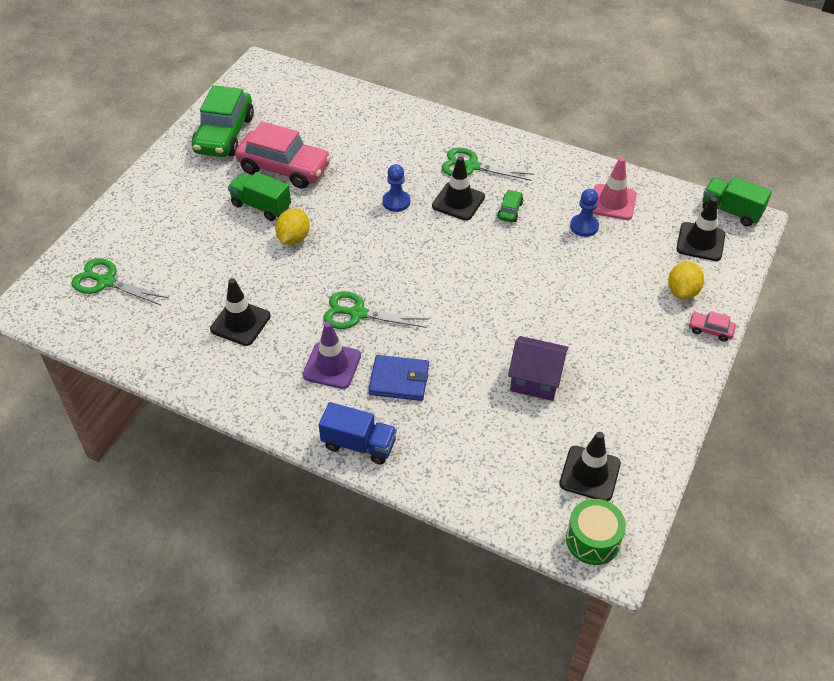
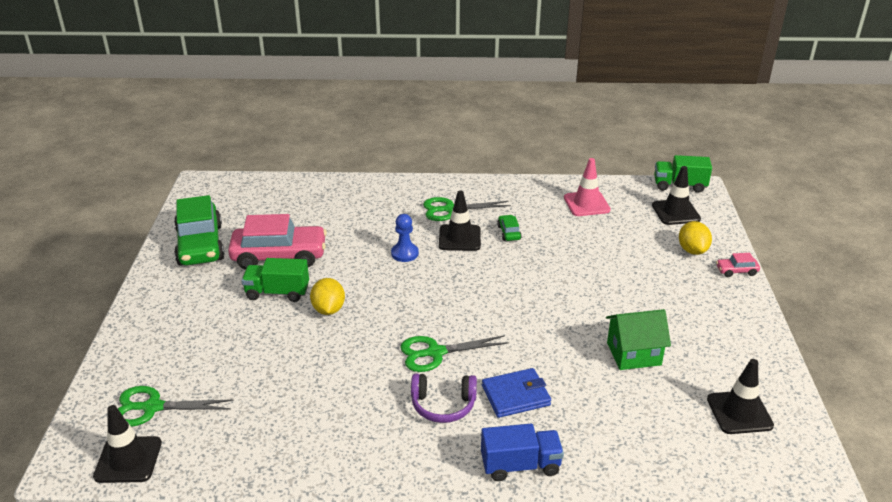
camera: 25 degrees left, 15 degrees down
(240, 323) = (325, 398): black traffic cone -> black traffic cone (128, 460)
(332, 365) = (443, 405): purple traffic cone -> purple headphones
(535, 380) = (633, 354): purple house -> green house
(584, 226) = (578, 227): blue pawn -> none
(593, 540) = (787, 466): green drum -> none

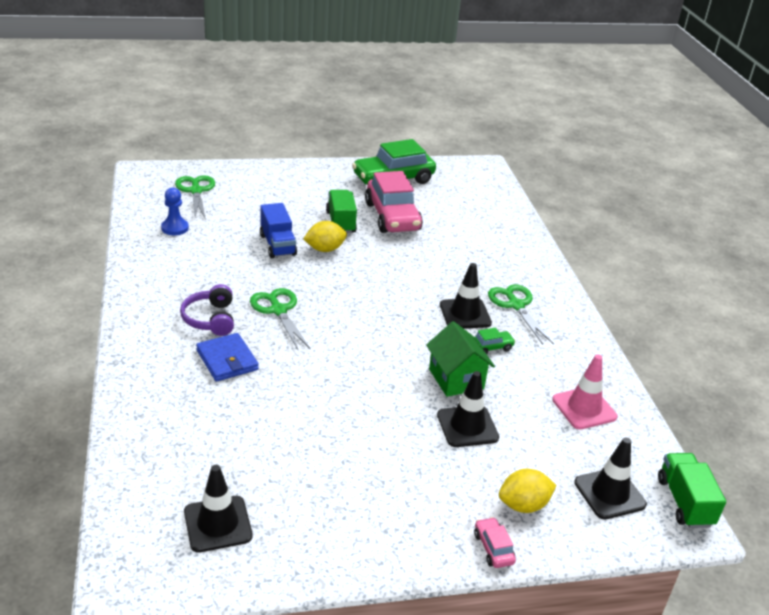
camera: 75 degrees right, 0 degrees up
(128, 460) = (145, 191): black traffic cone -> black traffic cone (467, 426)
(404, 253) = (423, 282): blue pawn -> blue pawn (175, 228)
(520, 465) = (139, 365): blue truck -> blue truck (277, 245)
(633, 354) = (302, 442): green house -> green house (456, 379)

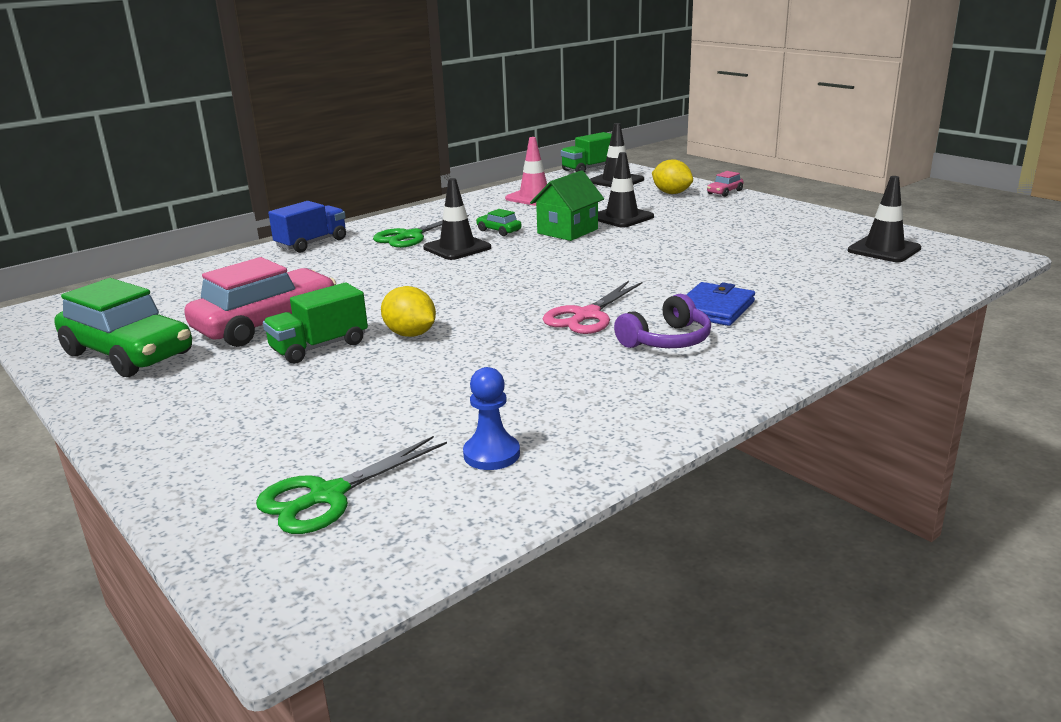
camera: 115 degrees left, 10 degrees down
(277, 245) = (438, 363): blue truck -> blue truck (312, 243)
(278, 310) = (587, 315): green scissors -> pink scissors

